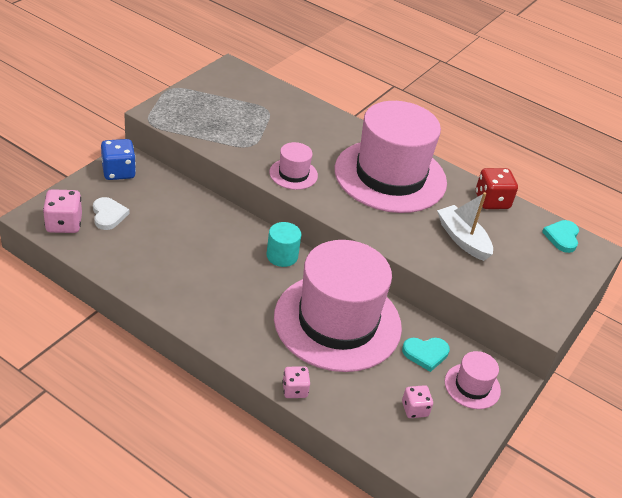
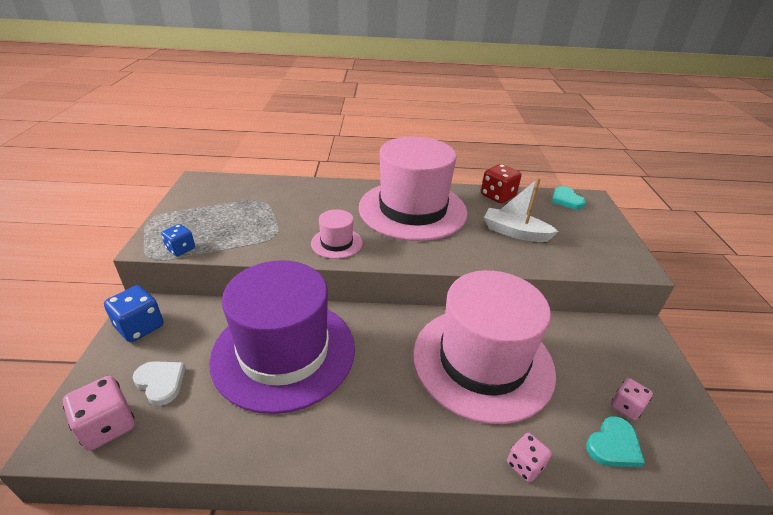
camera: 30 degrees left, 5 degrees down
(174, 125) = (181, 249): none -> blue dice
(199, 238) = (284, 352): none -> purple hat
(282, 256) = (376, 325): turquoise cylinder -> none
(425, 354) = (572, 346): turquoise heart -> turquoise heart (613, 445)
(472, 386) = (631, 353): pink hat -> none

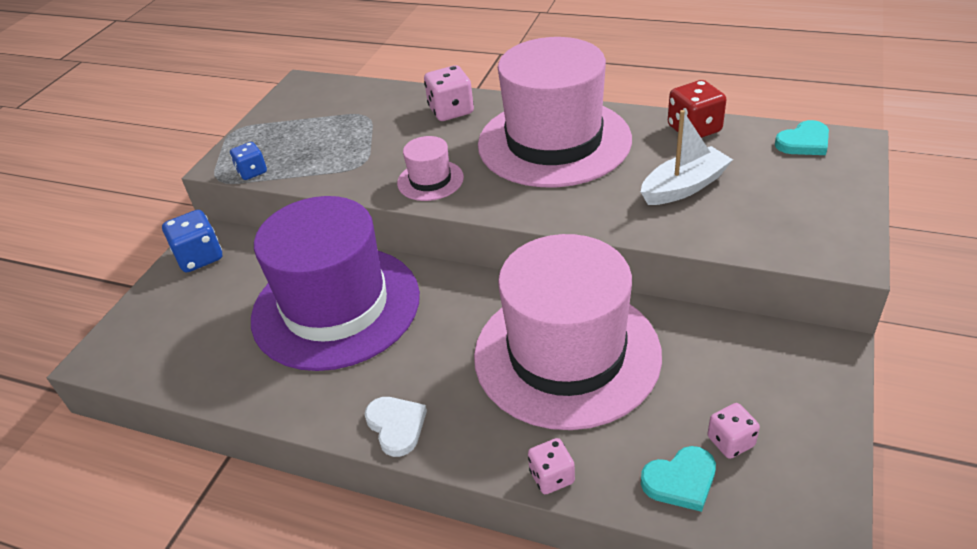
camera: 25 degrees right, 5 degrees up
(107, 426) = (143, 352): pink dice -> pink dice (451, 111)
(161, 382) = (202, 318): white heart -> white heart (396, 426)
(515, 232) = (684, 187): white boat -> white boat turned 105 degrees clockwise
(566, 200) = (804, 142): turquoise heart -> turquoise heart turned 120 degrees counterclockwise

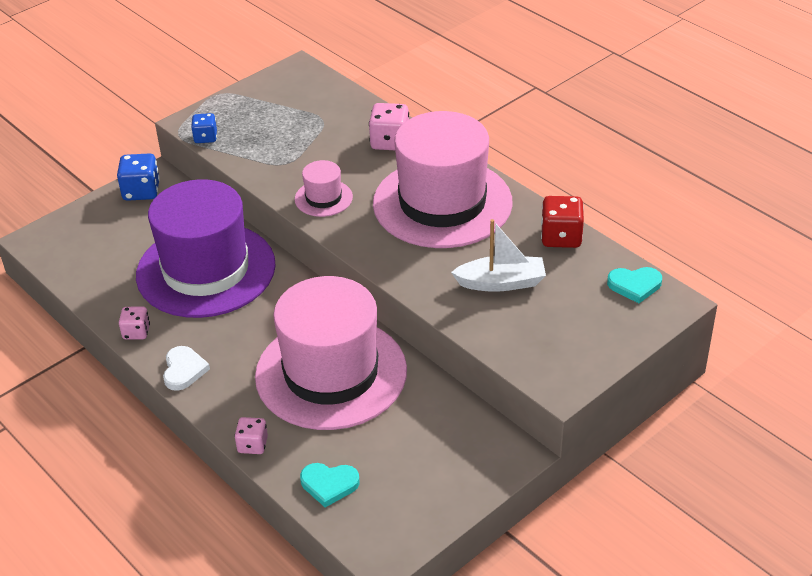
camera: 25 degrees right, 0 degrees up
(730, 441) = (384, 477): pink dice -> pink dice (136, 332)

